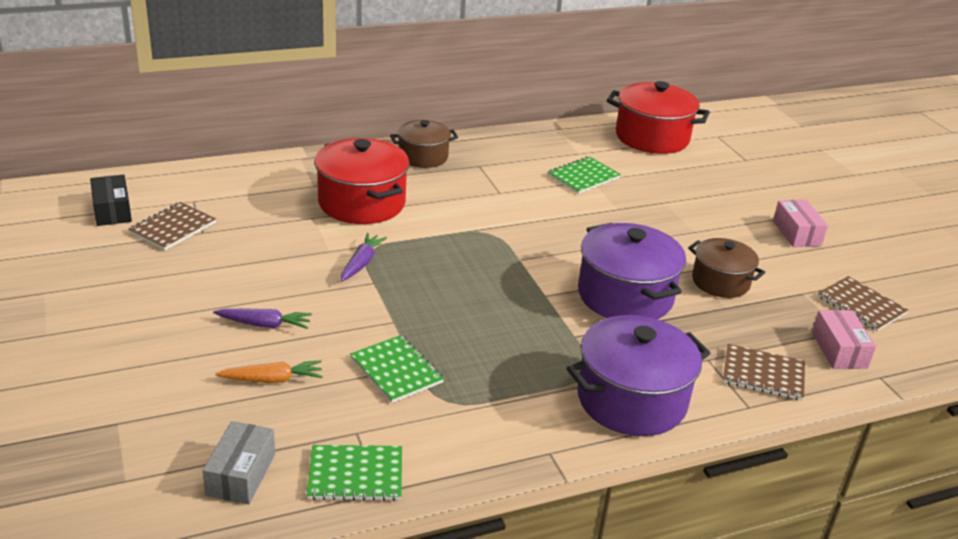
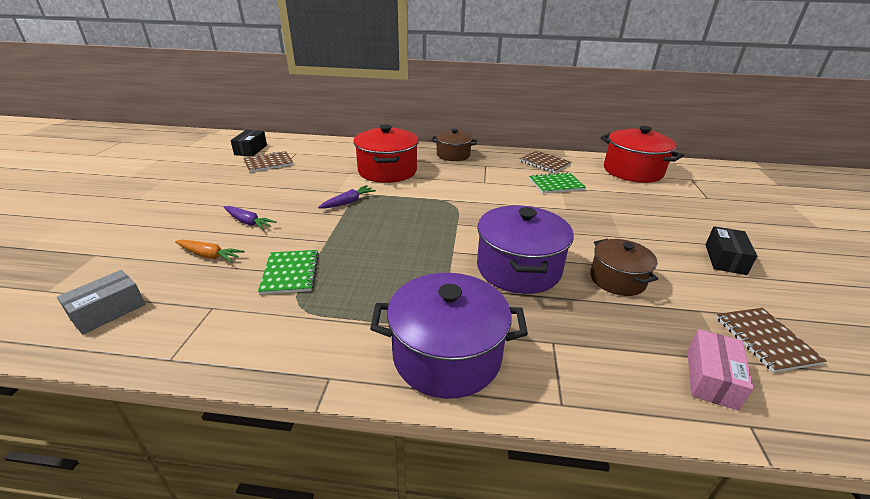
camera: 30 degrees right, 0 degrees up
(355, 475) = (171, 339): green notebook -> none
(763, 374) = (602, 375): brown notebook -> brown notebook (544, 163)
(796, 233) = (725, 259): pink box -> black box

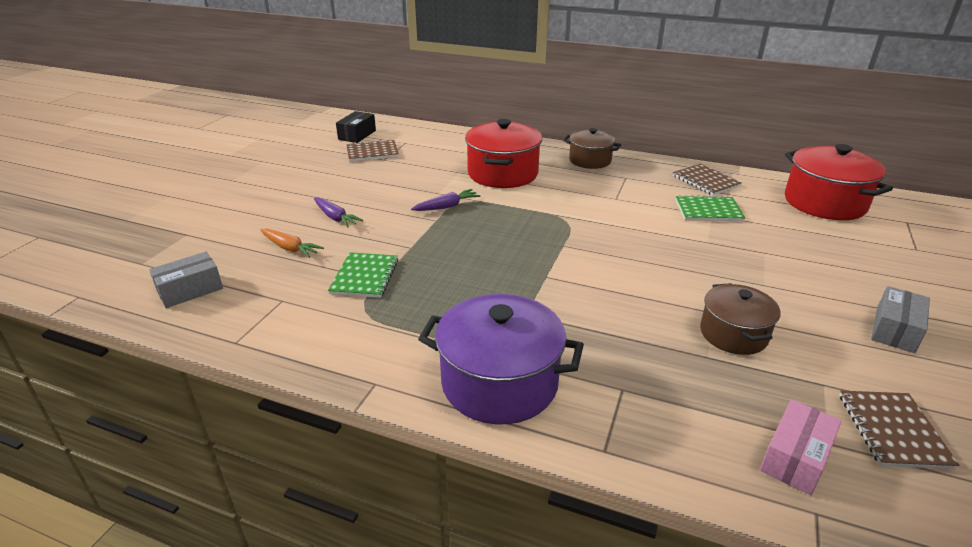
camera: 15 degrees right, 0 degrees up
(518, 268) = (616, 305): purple pot -> none
(725, 259) = (895, 330): black box -> grey box

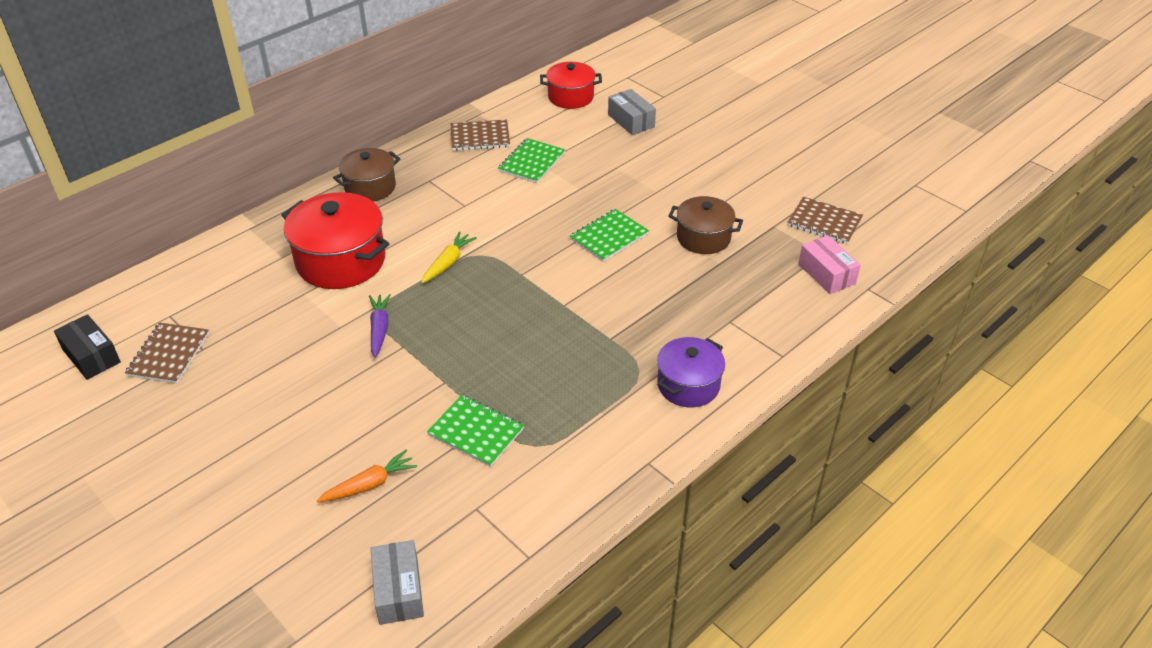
camera: 65 degrees left, 10 degrees up
(335, 217) = (327, 430): purple carrot -> none
(499, 383) = (688, 385): purple pot -> purple pot, size x0.62
(542, 211) = (448, 263): none -> yellow carrot
(662, 275) = (609, 237): none -> green notebook
(824, 203) = (571, 97): red pot -> red pot, size x0.62
(895, 330) = (741, 164): grey box -> grey box (631, 121)

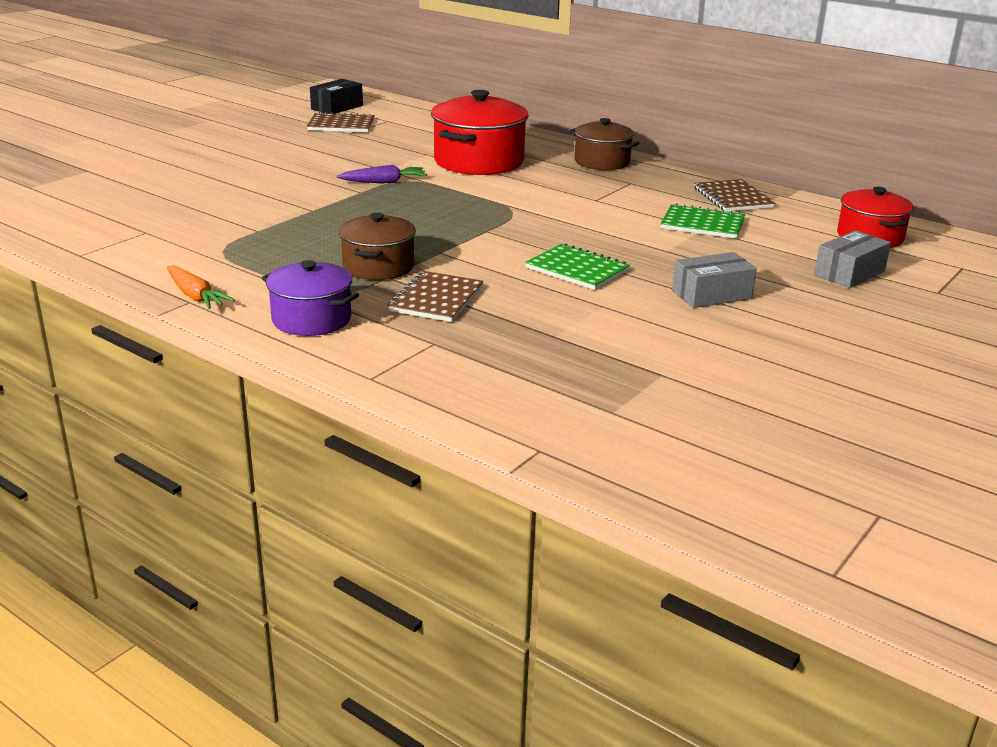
camera: 80 degrees right, 15 degrees down
(369, 485) = (184, 194): orange carrot -> orange carrot (195, 296)
(399, 591) = (63, 212): grey box -> grey box (711, 295)
(448, 263) = (493, 199): yellow carrot -> none
(476, 432) = (244, 226): green notebook -> none
(703, 238) = (605, 324): brown pot -> brown pot (378, 267)
(824, 222) = (697, 416): brown notebook -> brown notebook (436, 299)
(826, 274) = (563, 414): pink box -> none

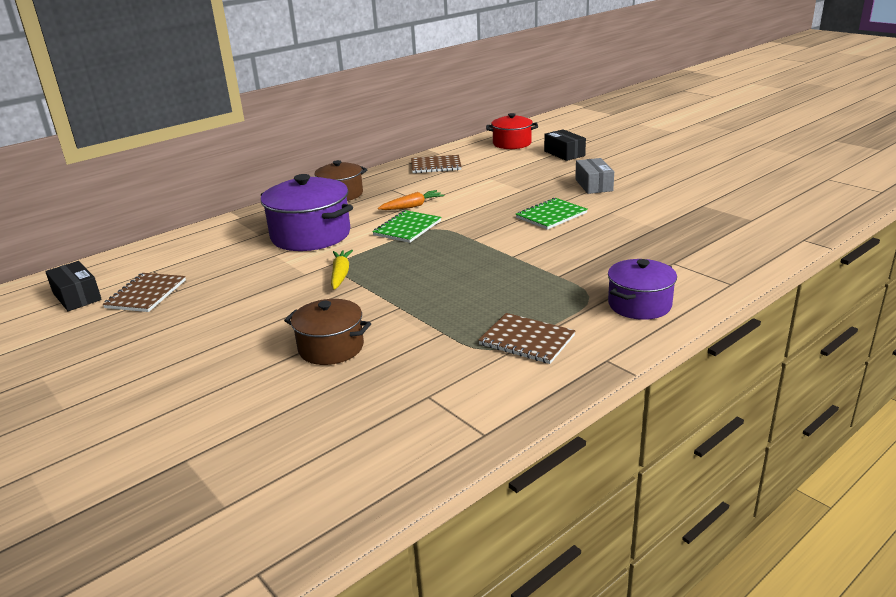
camera: 75 degrees left, 0 degrees up
(195, 296) = (595, 357): orange carrot -> orange carrot (412, 206)
(378, 267) = (538, 279): brown pot -> brown pot (331, 348)
(384, 182) = (340, 275): purple carrot -> yellow carrot
(436, 299) = (600, 260): brown notebook -> brown notebook (526, 340)
(479, 162) = (310, 235): red pot -> purple pot
(702, 224) = (480, 177): green notebook -> green notebook (407, 228)
(849, 273) = (564, 153): grey box -> black box

